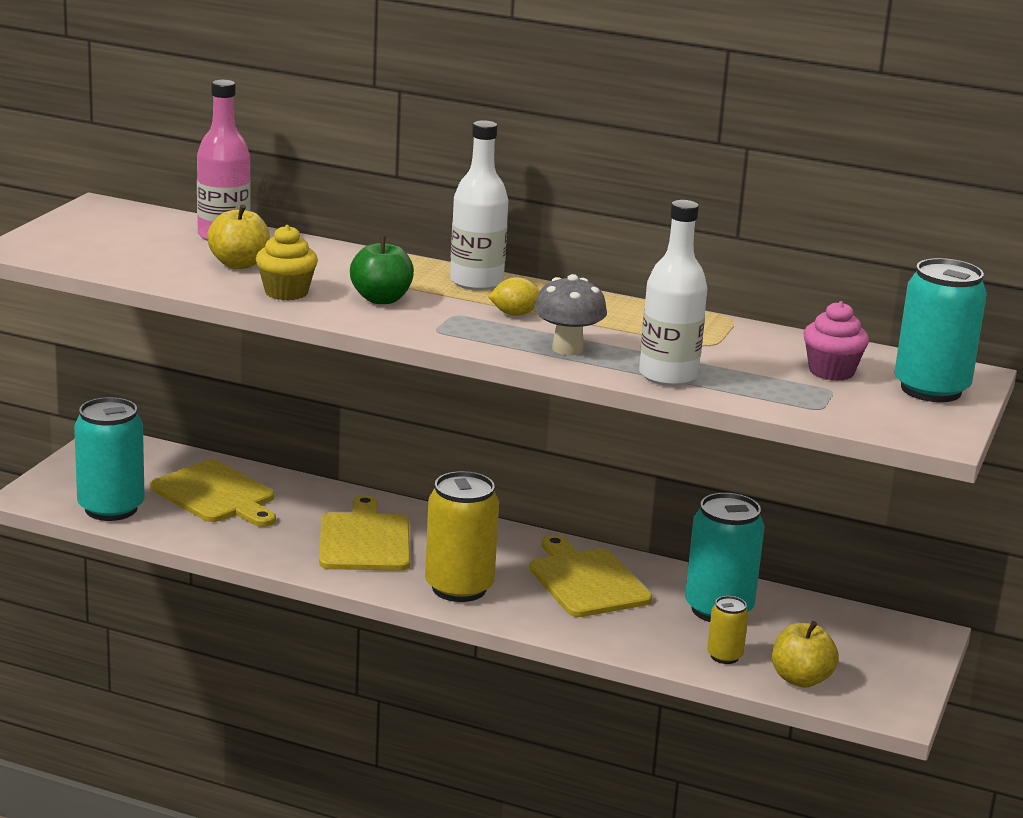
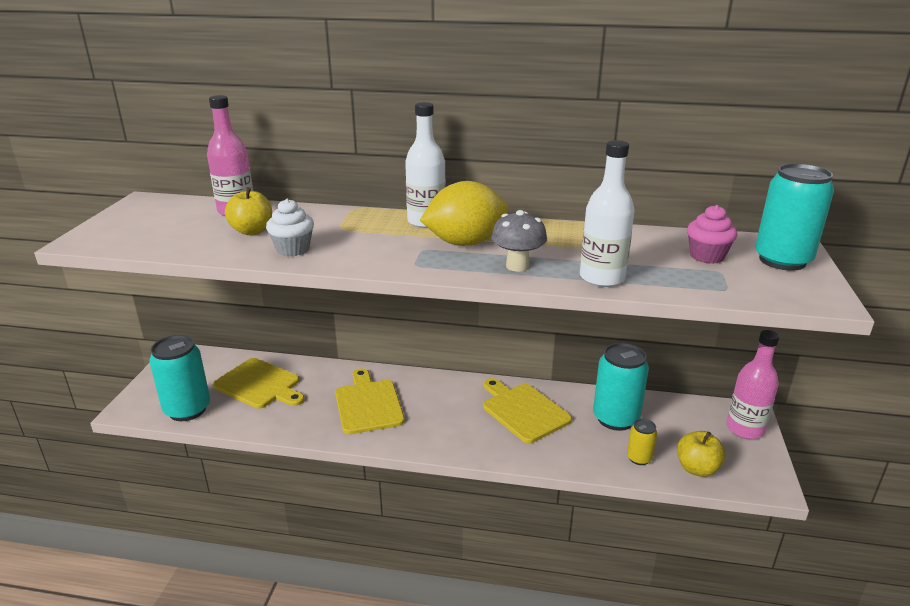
camera: 10 degrees left, 5 degrees up
(286, 292) = (293, 249): yellow cupcake -> white cupcake
(381, 299) = (365, 244): green apple -> none
(459, 588) = (443, 433): yellow can -> none
(515, 314) = (465, 243): yellow lemon -> yellow lemon, size x2.25
(905, 650) = (745, 429): none -> pink bottle

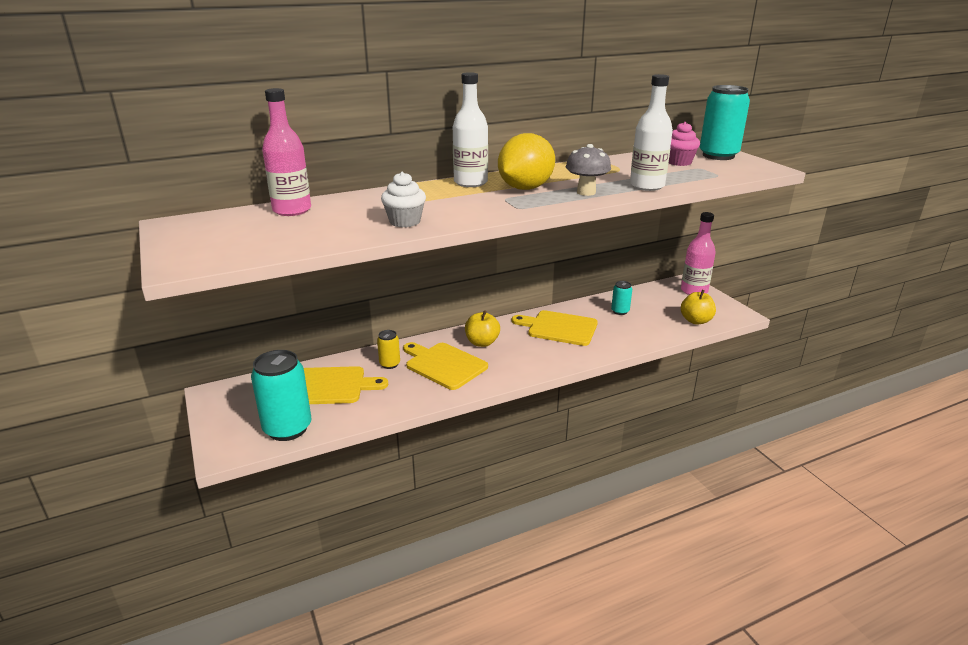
camera: 35 degrees left, 0 degrees up
(252, 231) = (340, 219): yellow apple -> yellow apple (482, 342)
(615, 418) = (620, 311): turquoise can -> turquoise can, size x0.50
(639, 458) = (660, 327): yellow can -> yellow can (390, 364)

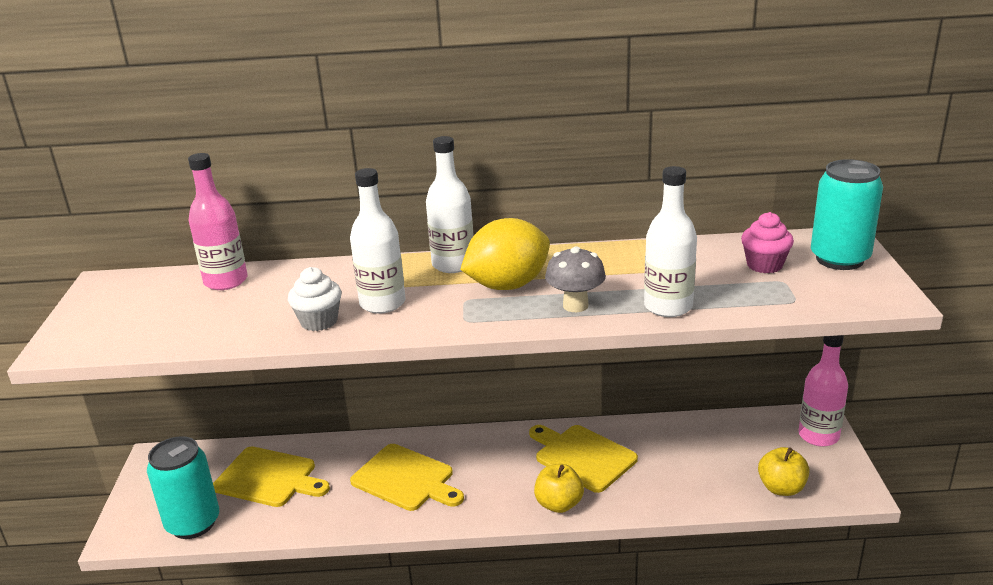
camera: 25 degrees right, 0 degrees up
(390, 364) = (348, 463): yellow can -> none
(443, 207) = (382, 303): none -> white bottle
(444, 365) = (406, 479): yellow cutting board -> yellow cutting board turned 150 degrees clockwise
(482, 342) = (472, 457): yellow apple -> yellow apple (559, 504)
(620, 311) = (683, 448): turquoise can -> none

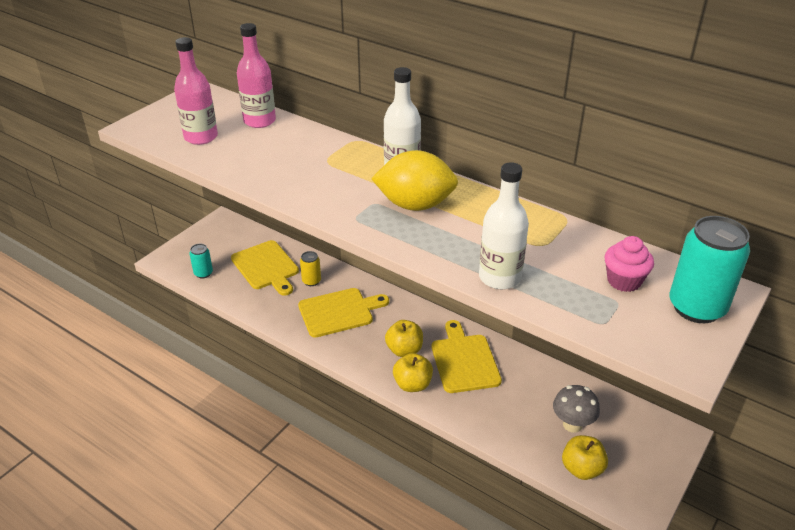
camera: 35 degrees right, 10 degrees up
(193, 523) = (203, 273): turquoise can -> turquoise can, size x0.50
(319, 321) = (273, 175): white cupcake -> none
(340, 466) = (311, 281): none -> yellow can
(382, 303) = (323, 180): white bottle -> none
(406, 479) = (339, 312): yellow cutting board -> yellow cutting board turned 90 degrees counterclockwise
(515, 478) = (404, 350): none -> yellow apple
(575, 305) = (437, 243): grey mushroom -> grey mushroom (572, 424)
(818, 436) = (662, 448): pink bottle -> pink bottle (201, 137)

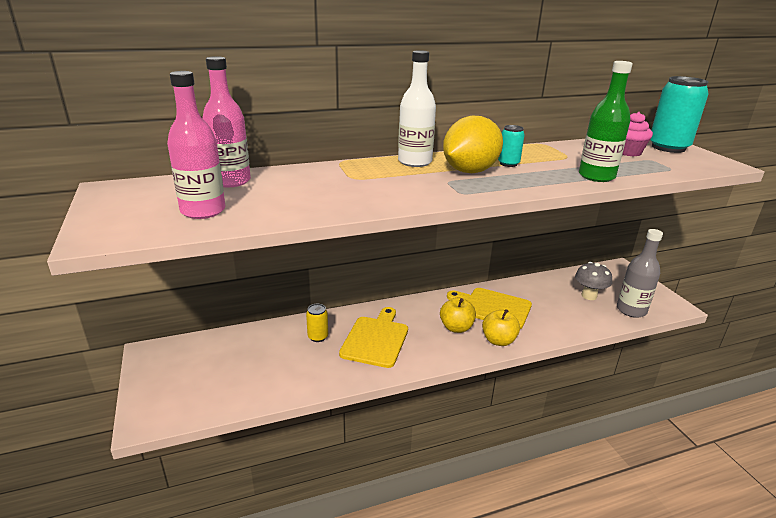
camera: 55 degrees left, 10 degrees down
(203, 273) = (212, 399): turquoise can -> turquoise can (508, 164)
(266, 267) = (263, 354): yellow cutting board -> none
(499, 277) = (596, 176): white bottle -> green bottle
(582, 469) = (631, 310): yellow apple -> grey bottle

